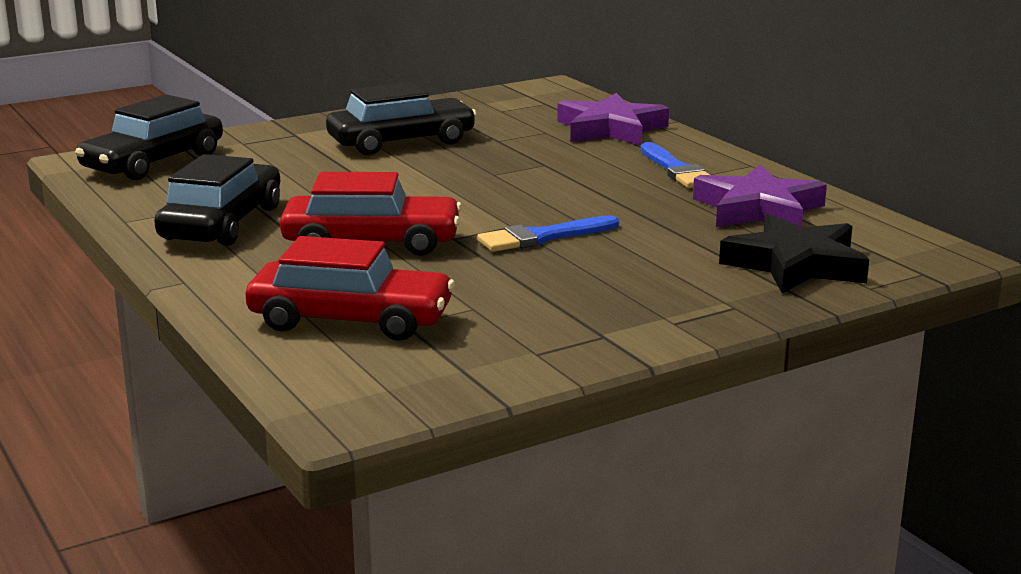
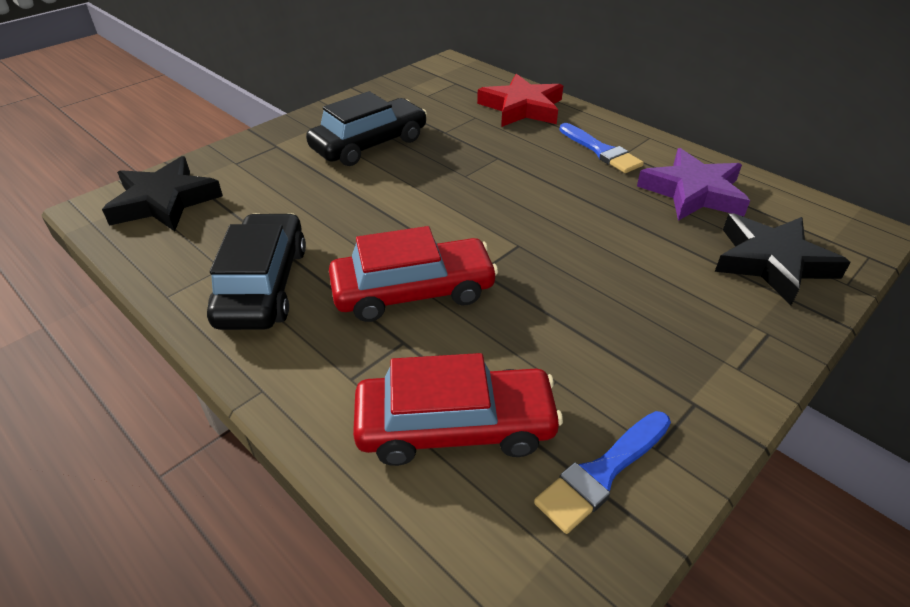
camera: 15 degrees left, 20 degrees up
(153, 162) = (164, 201): black car -> black star
(542, 237) = (553, 258): blue brush -> blue brush (602, 472)
(610, 129) = (522, 108): purple star -> red star

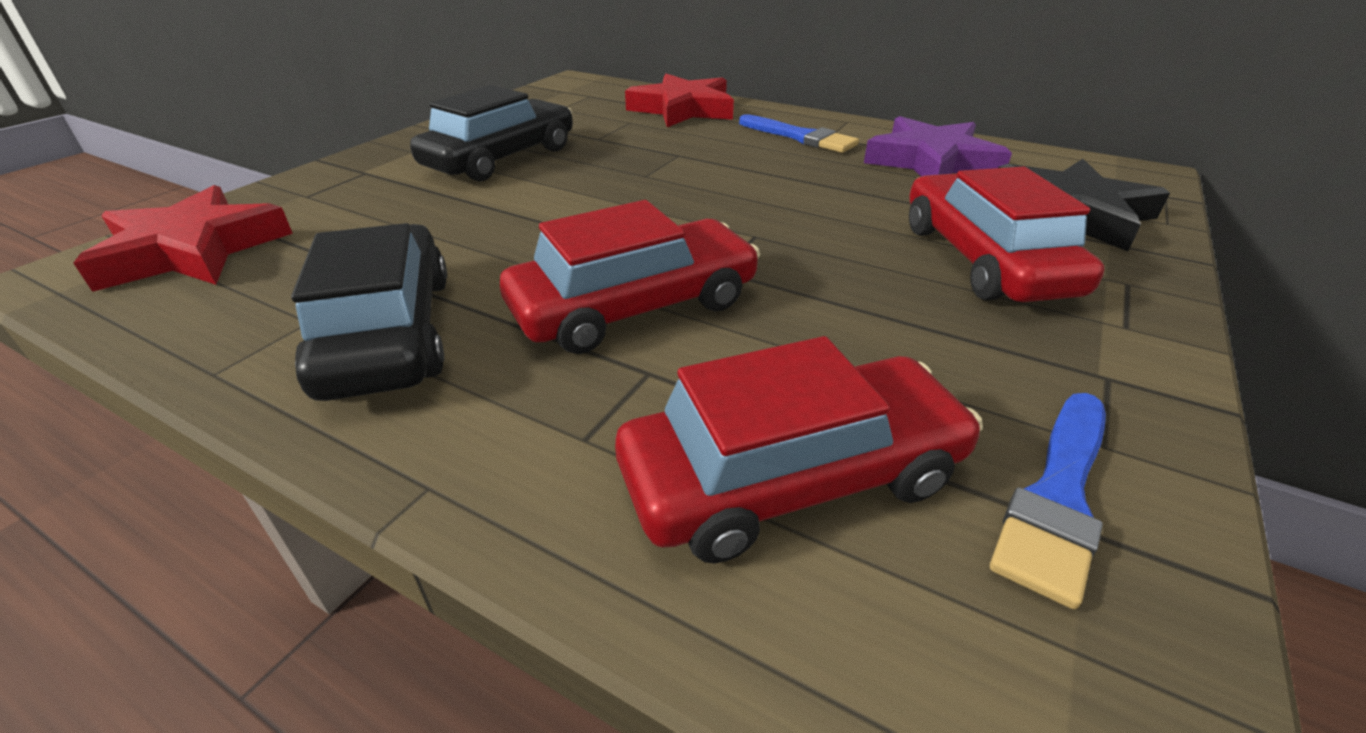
camera: 15 degrees left, 5 degrees down
(164, 201) = (193, 250): black star -> red star
(673, 294) = (984, 259): none -> red car

